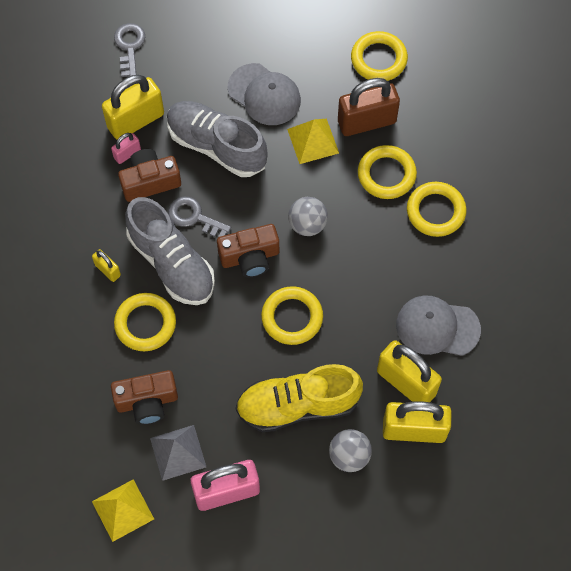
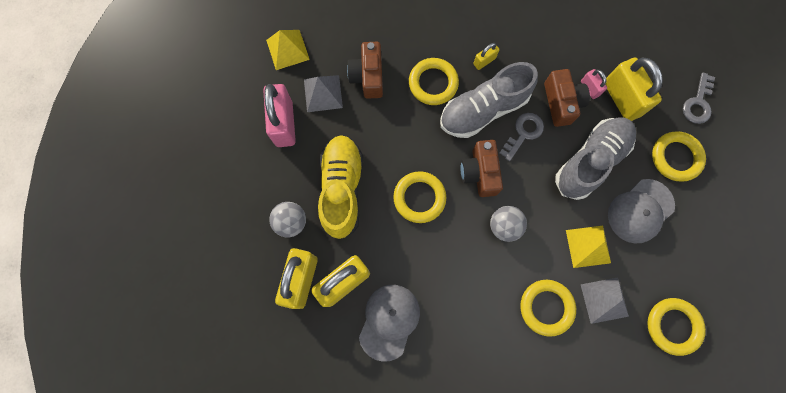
camera: 100 degrees right, 10 degrees up
(129, 46) = (698, 103): grey key -> grey key turned 105 degrees clockwise
(366, 121) = (604, 300): brown padlock -> grey pyramid
(435, 211) = (503, 346): yellow ring -> yellow ring (676, 157)

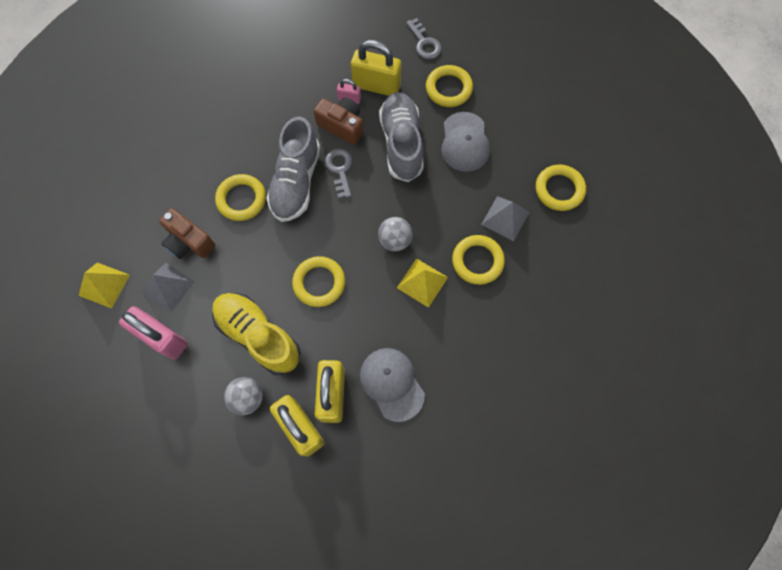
camera: 50 degrees left, 5 degrees down
(480, 173) = (340, 224): brown camera -> none
(484, 61) = (260, 150): yellow padlock -> none
(588, 246) = (459, 196): yellow pyramid -> yellow pyramid (422, 282)

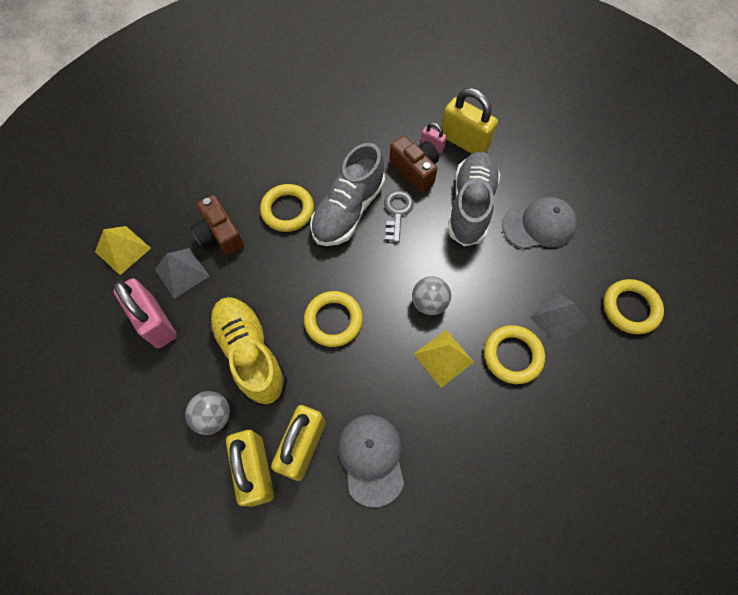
camera: 20 degrees right, 5 degrees down
(424, 43) = (528, 115): grey key -> none
(448, 89) = (539, 166): yellow ring -> none
(464, 142) = (539, 225): grey cap -> grey cap turned 120 degrees counterclockwise

